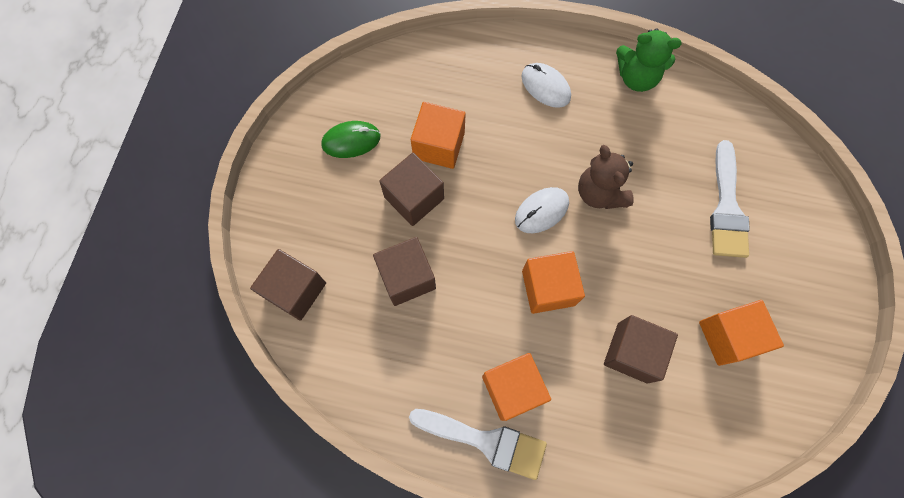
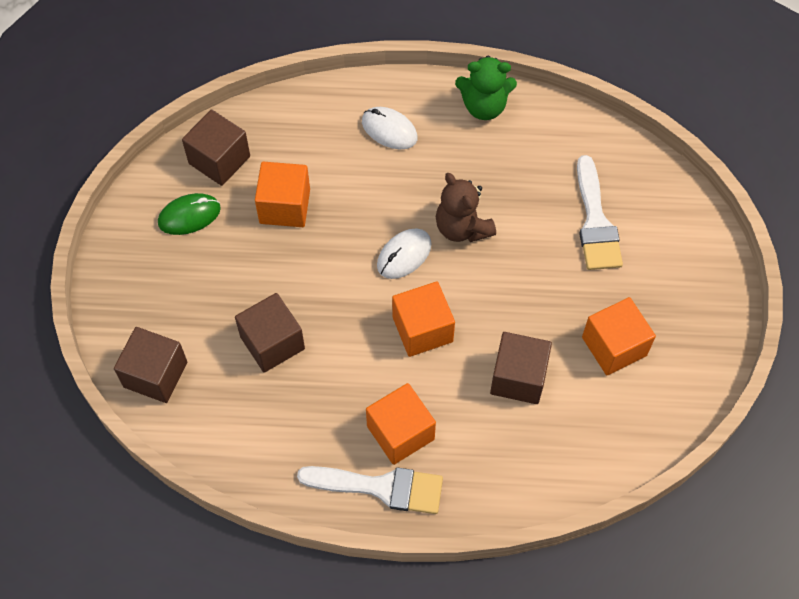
camera: 10 degrees left, 10 degrees down
(414, 198) = (267, 263): brown cube -> brown cube (219, 160)

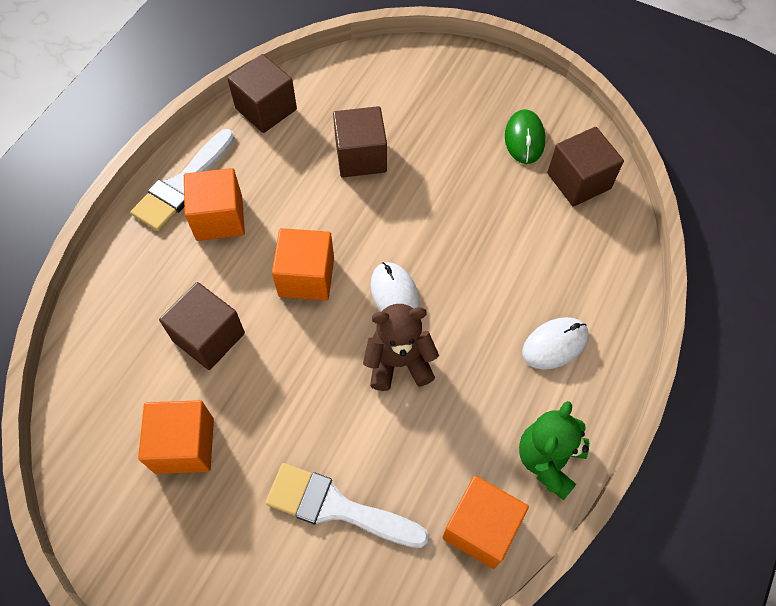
camera: 115 degrees right, 0 degrees up
(155, 374) = (378, 71): brown cube -> brown cube (266, 109)
(285, 206) = (500, 215): orange cube -> orange cube (481, 528)

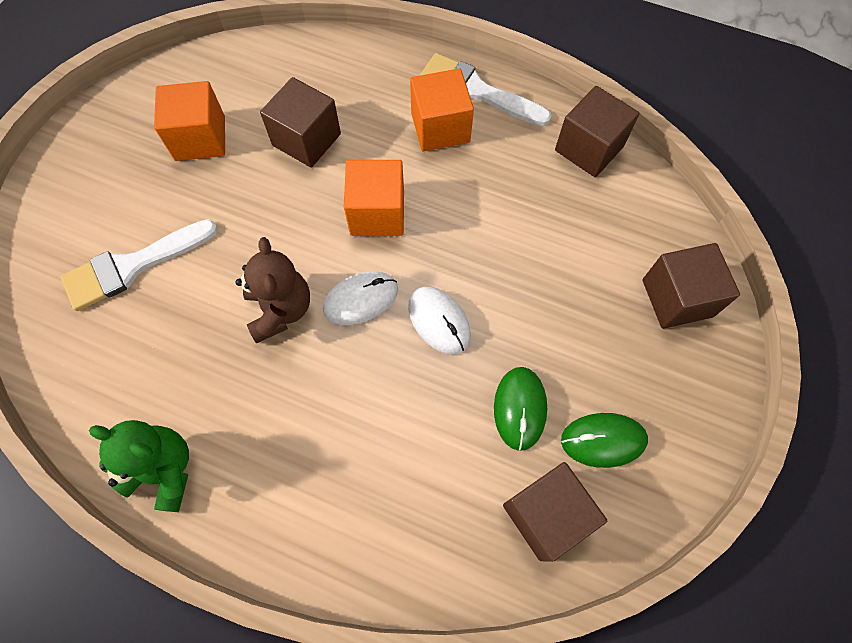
camera: 85 degrees right, 5 degrees up
(336, 507) = (132, 266): white brush -> white brush turned 135 degrees counterclockwise
(361, 156) = (540, 249): brown cube -> brown cube (677, 298)
(481, 528) = (99, 400): orange cube -> none
(498, 187) = (519, 408): none -> green mouse
(555, 344) = (304, 479): white mouse -> white mouse (439, 321)

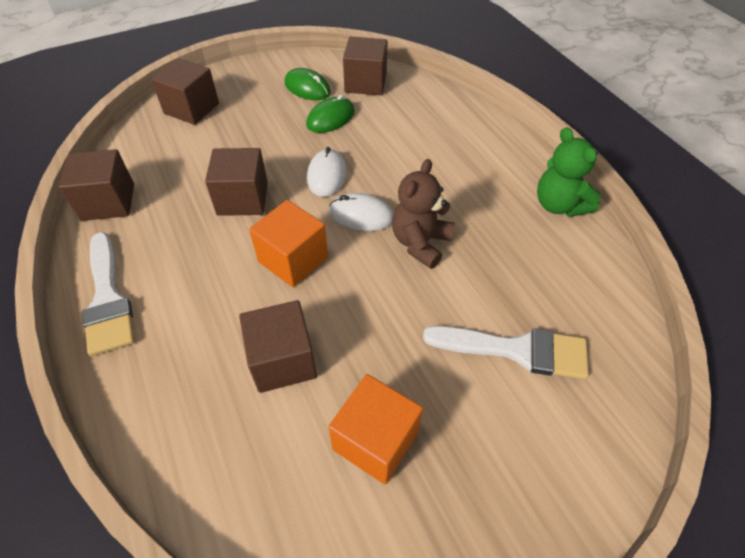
camera: 140 degrees left, 15 degrees down
(440, 127) = (173, 289): orange cube -> none
(485, 235) = (242, 199): none -> brown cube

